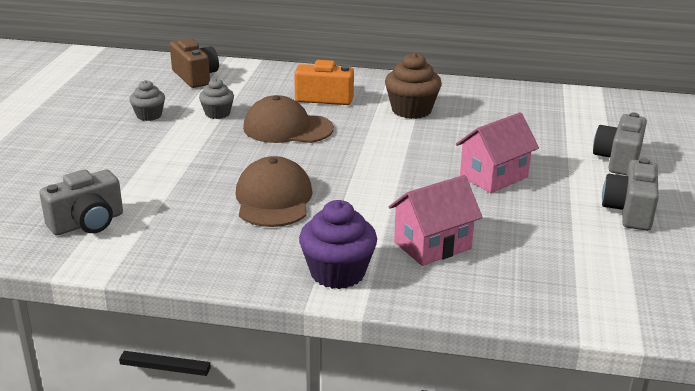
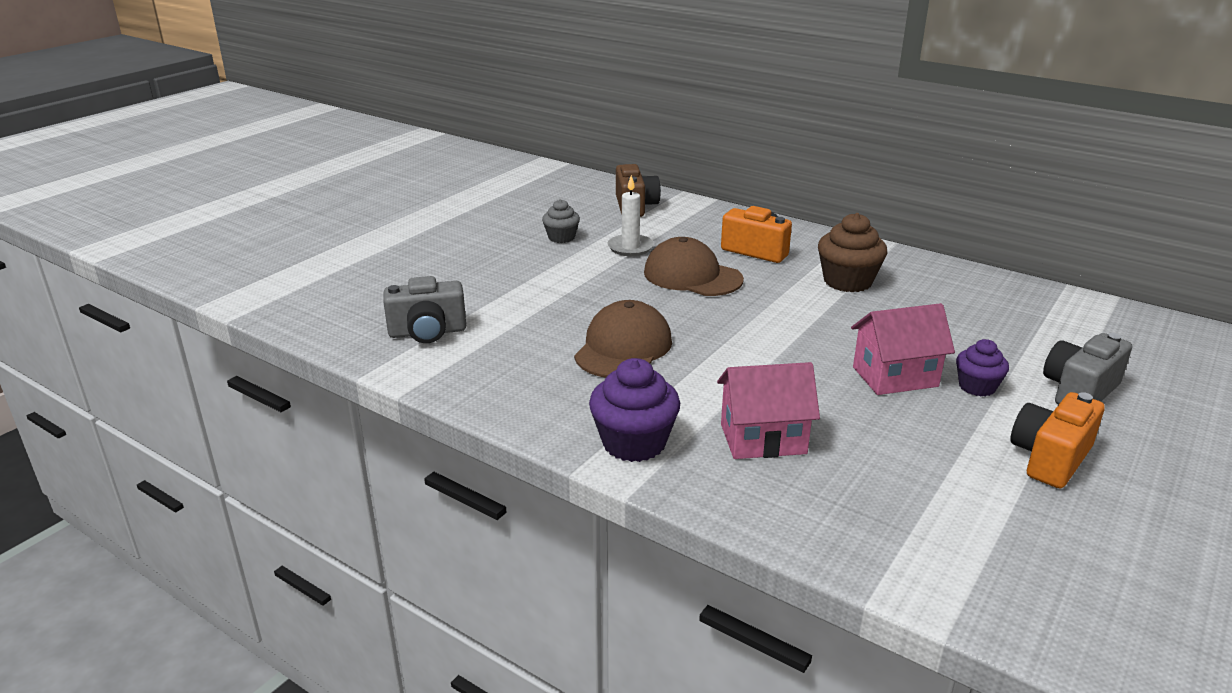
camera: 25 degrees right, 0 degrees up
(217, 113) = (630, 247): grey cupcake -> white candle
(552, 171) = (977, 387): none -> purple cupcake
(629, 211) = (1050, 458): grey camera -> orange camera

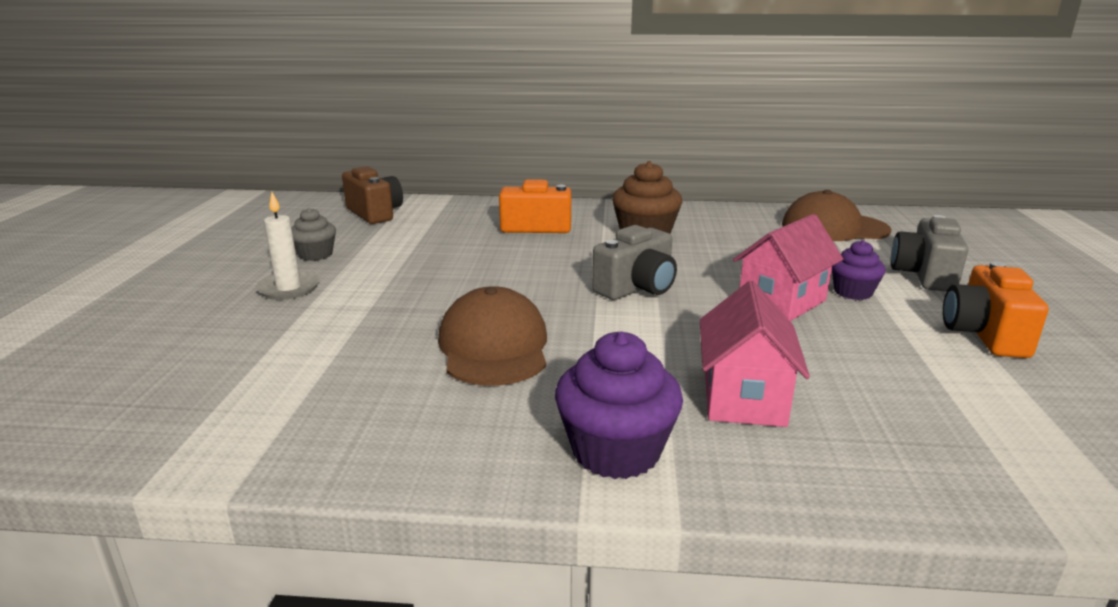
camera: 30 degrees left, 5 degrees down
(427, 332) = (213, 397): grey camera -> grey camera (637, 288)
(630, 247) = (405, 249): white candle -> white candle (289, 288)
(692, 276) = (497, 260): brown cap -> brown cap (834, 228)
(763, 439) = (743, 398): pink house -> pink house turned 45 degrees counterclockwise

